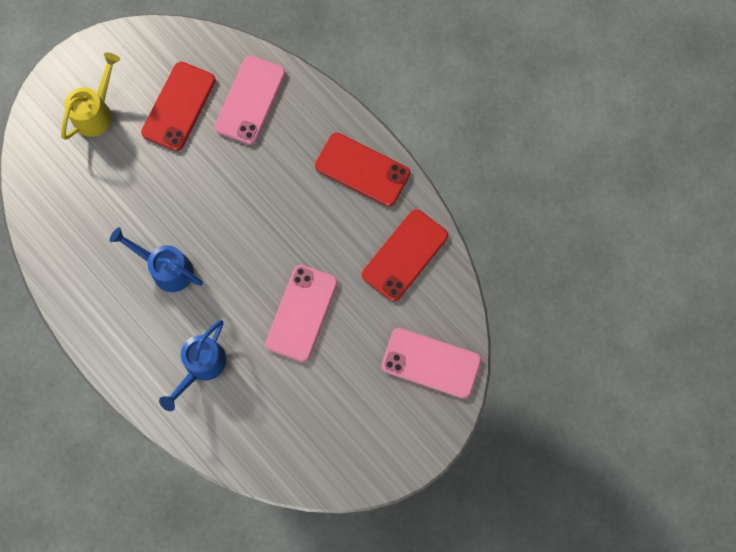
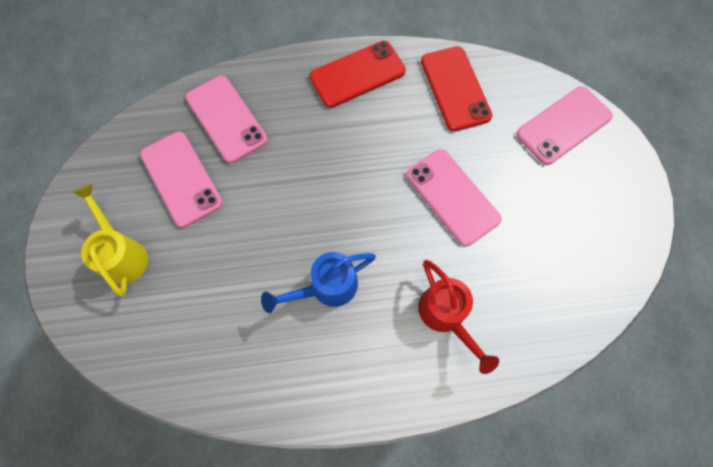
camera: 55 degrees left, 5 degrees down
(179, 106) = (181, 179): red phone -> pink phone
(201, 366) = (446, 316): blue watering can -> red watering can

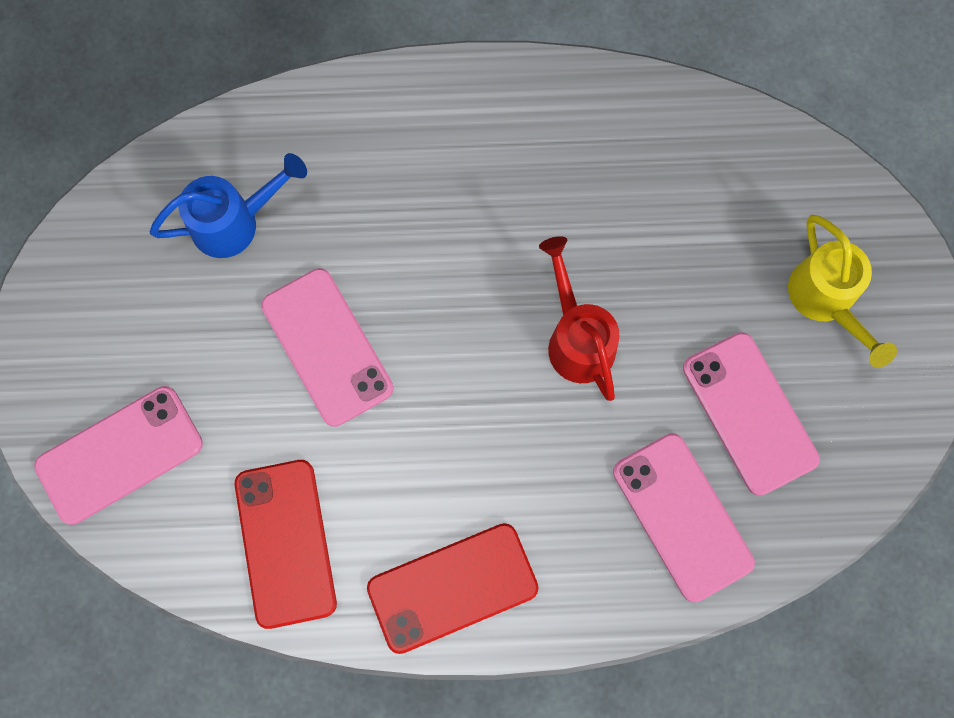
camera: 175 degrees left, 5 degrees up
(326, 287) = (529, 229): blue watering can -> blue watering can (234, 222)
(446, 316) = (368, 177): red watering can -> red watering can (577, 338)

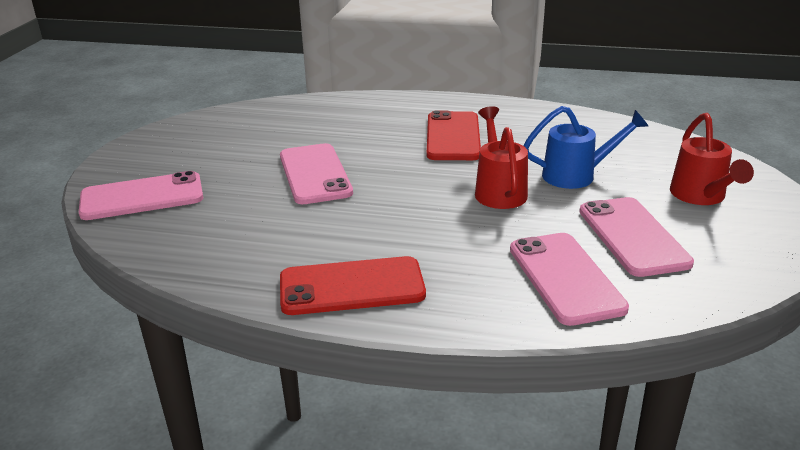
camera: 15 degrees right, 45 degrees down
(234, 222) = (283, 128): blue watering can -> blue watering can (576, 175)
(285, 543) = (231, 247): red phone -> red phone (453, 136)
(826, 300) = (701, 196): yellow watering can -> red watering can

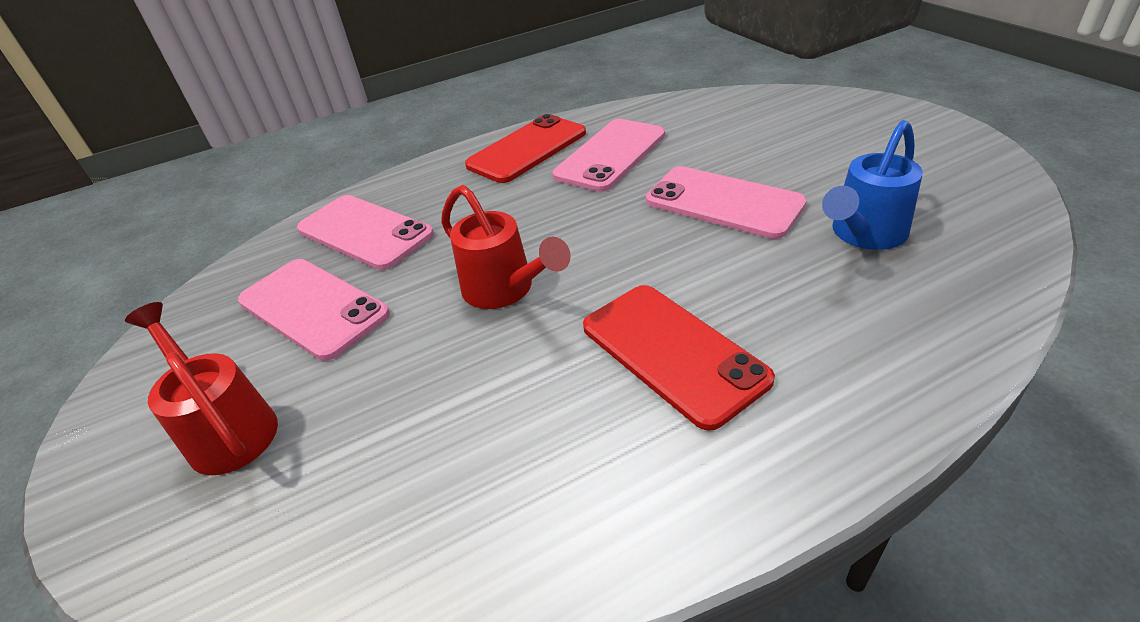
camera: 145 degrees right, 10 degrees up
(142, 197) = (805, 113): pink phone -> pink phone (610, 155)
(576, 175) = (425, 372): blue watering can -> blue watering can (864, 234)

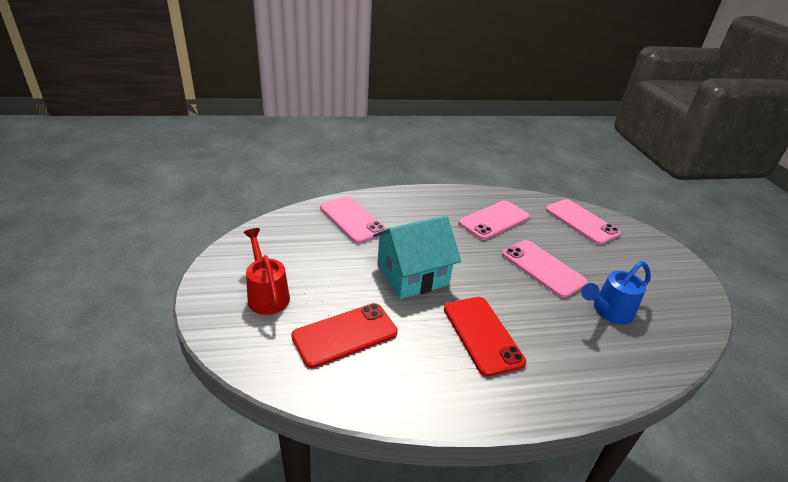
camera: 10 degrees right, 5 degrees down
(313, 308) = (317, 251): pink phone -> pink phone (581, 222)
(505, 290) = (412, 275): red watering can -> turquoise house
(527, 149) = (450, 201): red phone -> red phone (345, 335)

